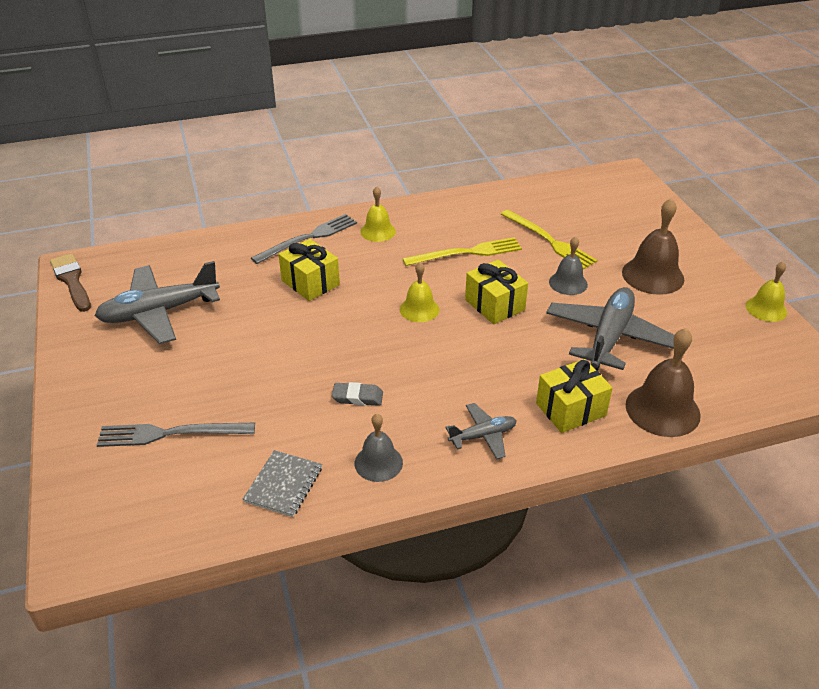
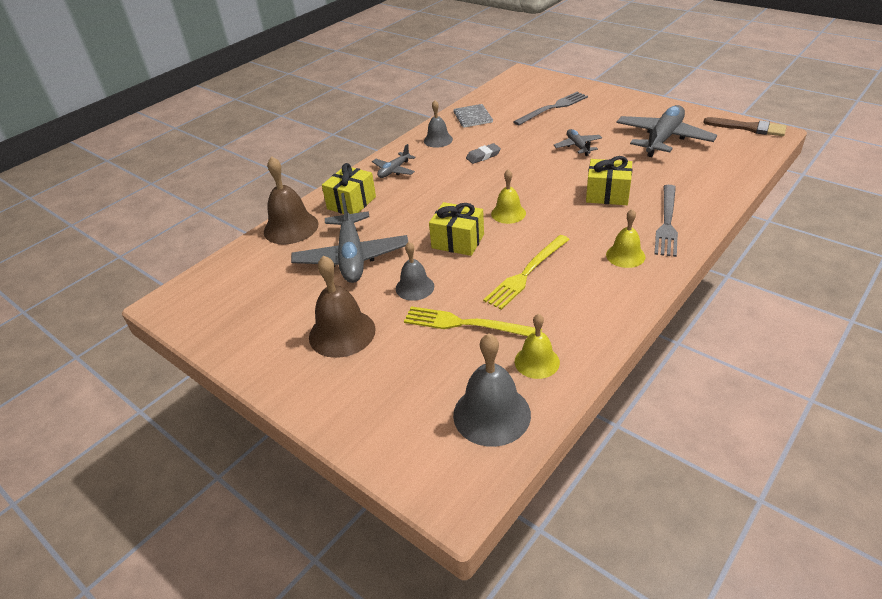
camera: 150 degrees right, 0 degrees up
(246, 351) = (578, 146): none -> grey plane
(577, 193) = (491, 414): none -> grey bell
(766, 309) = (221, 347): yellow bell -> yellow bell (537, 361)

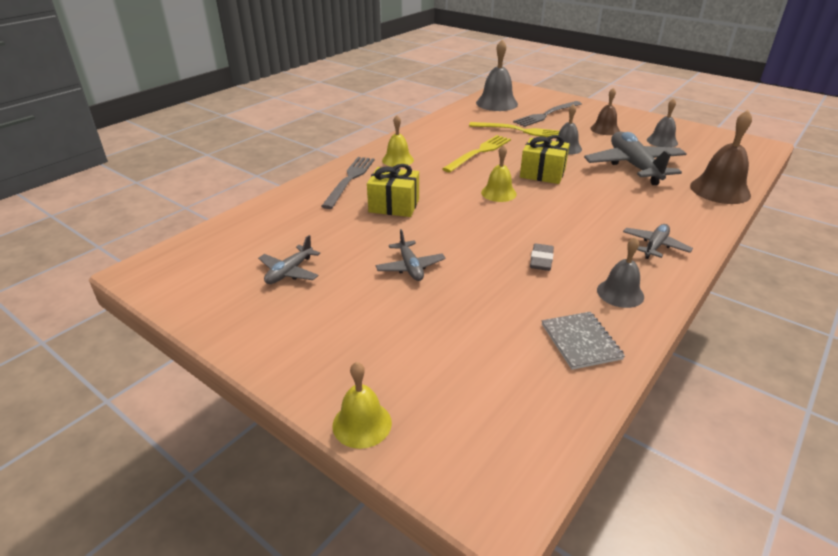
camera: 175 degrees right, 5 degrees down
(283, 306) = (662, 141): none -> grey bell
(342, 333) = (605, 129): brown bell -> brown bell, size x0.62
(351, 203) = (676, 210): yellow gift -> none
(483, 156) = (541, 260): grey eraser -> grey eraser turned 45 degrees counterclockwise
(537, 361) = (472, 117): yellow bell -> yellow bell (362, 424)
(553, 108) = (434, 353): grey fork -> grey fork (546, 115)
(663, 139) = (289, 272): grey plane -> grey plane, size x0.52
(749, 128) = (159, 282): brown brush -> none

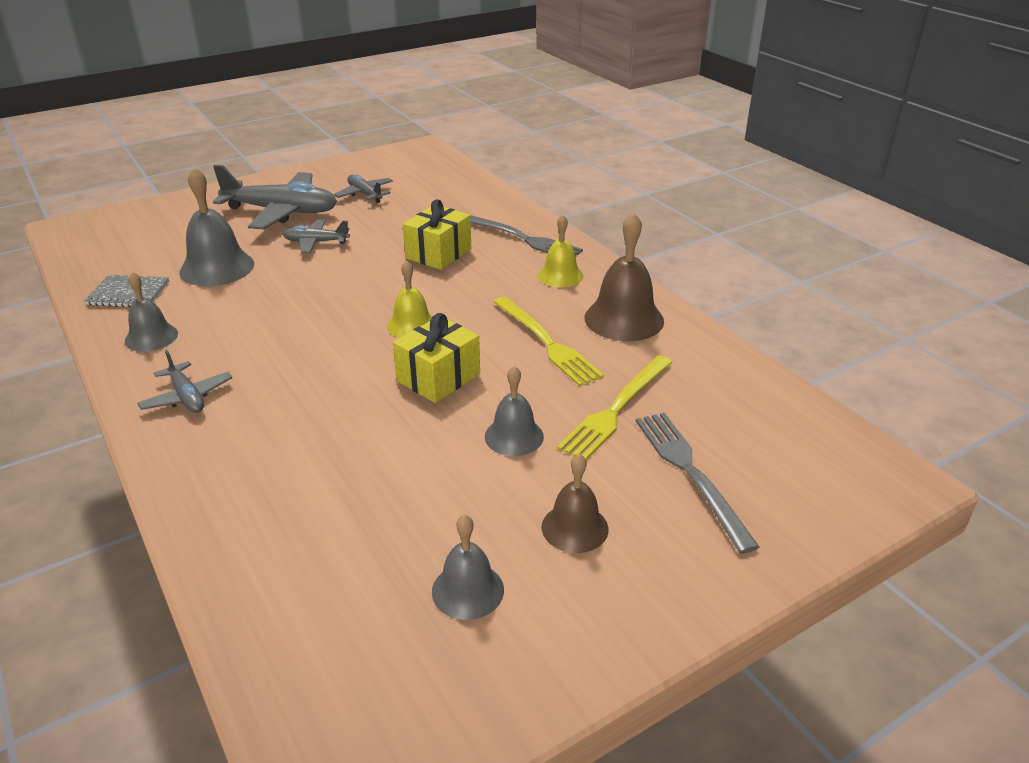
camera: 110 degrees right, 0 degrees up
(362, 424) = (173, 201): yellow bell -> none
(496, 103) = (779, 425): grey bell -> grey bell (217, 268)
(541, 260) = (250, 310): grey eraser -> none
(634, 166) = (392, 486): grey plane -> grey plane (281, 211)
(720, 190) = (234, 550): brown bell -> brown bell (624, 319)

